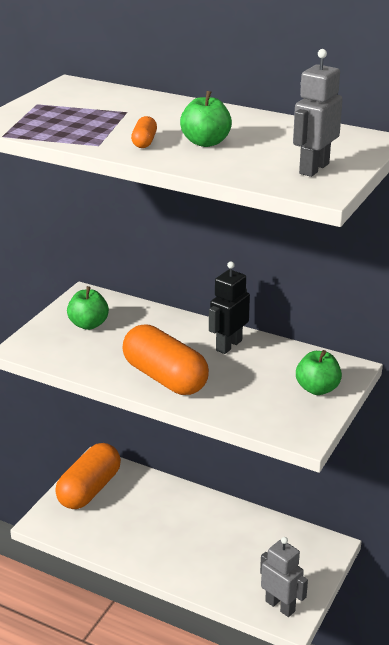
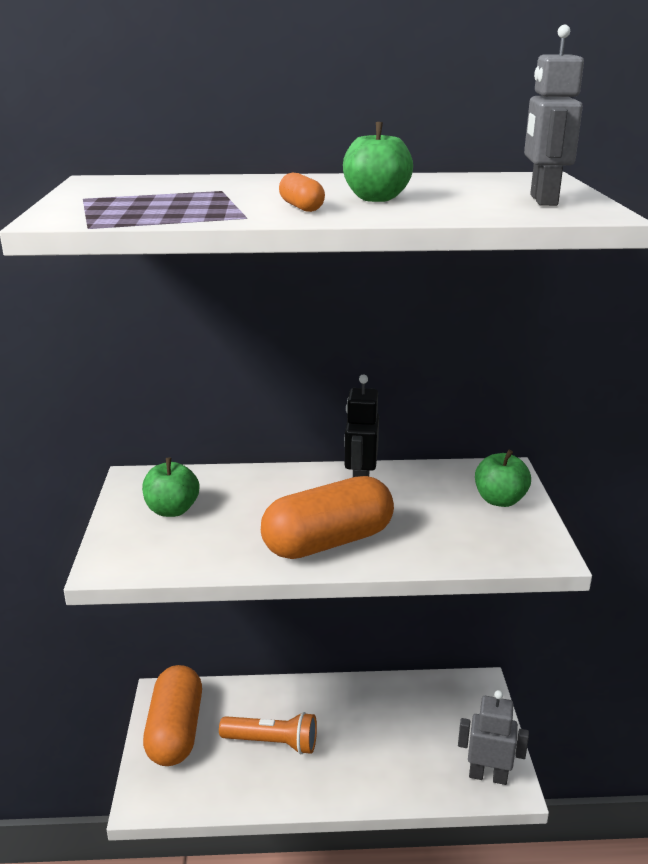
camera: 30 degrees left, 5 degrees down
(146, 522) = (272, 742): none -> orange flashlight
(165, 378) = (328, 542): orange capsule -> orange capsule turned 45 degrees counterclockwise

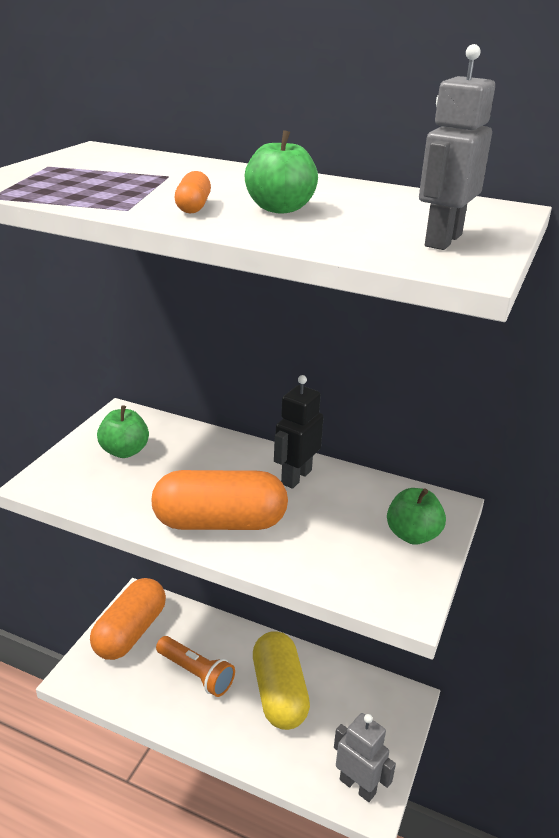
camera: 25 degrees right, 5 degrees up
(365, 727) = (279, 693): none -> yellow capsule

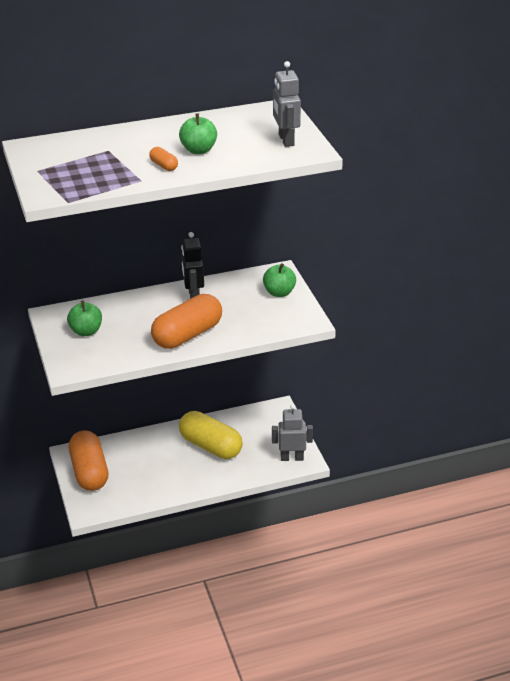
camera: 40 degrees left, 5 degrees up
(196, 673) = (155, 466): orange flashlight -> none

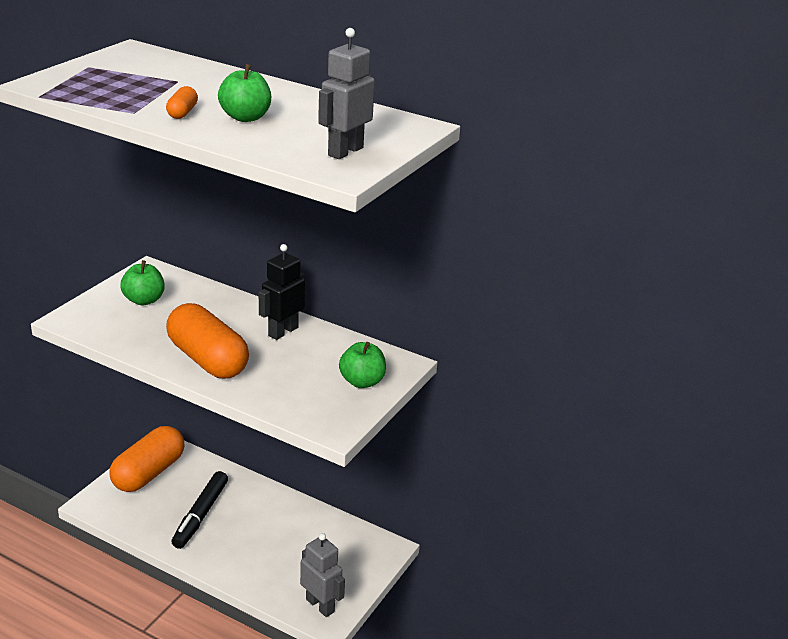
camera: 45 degrees right, 5 degrees down
(159, 467) = (201, 514): none -> black marker
(187, 335) = (208, 359): orange capsule -> orange capsule turned 45 degrees clockwise
(210, 446) = (271, 532): yellow capsule -> none

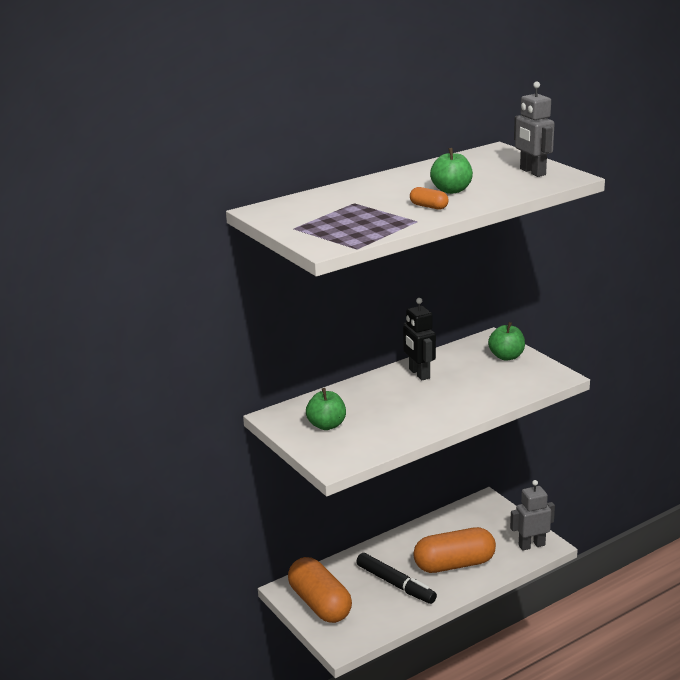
camera: 60 degrees left, 5 degrees down
(208, 359) = (441, 410): orange capsule -> orange capsule (454, 564)

